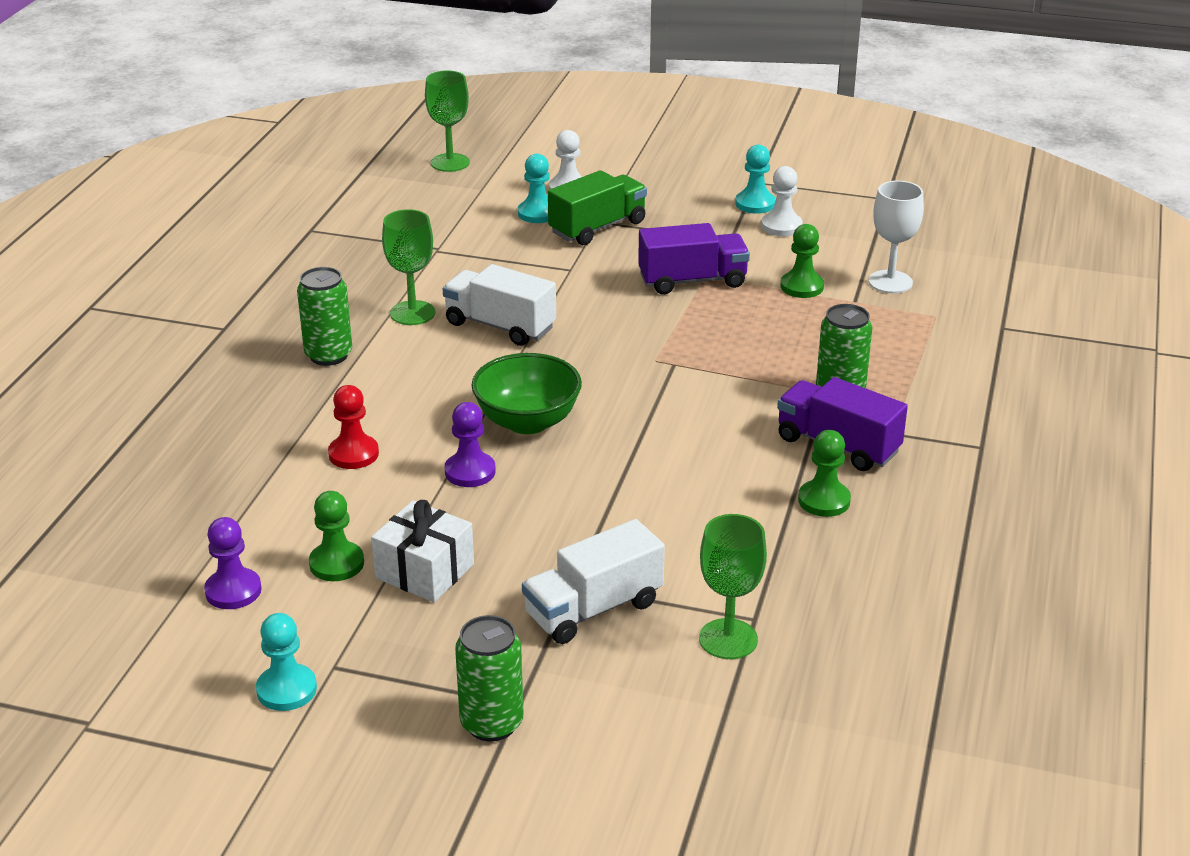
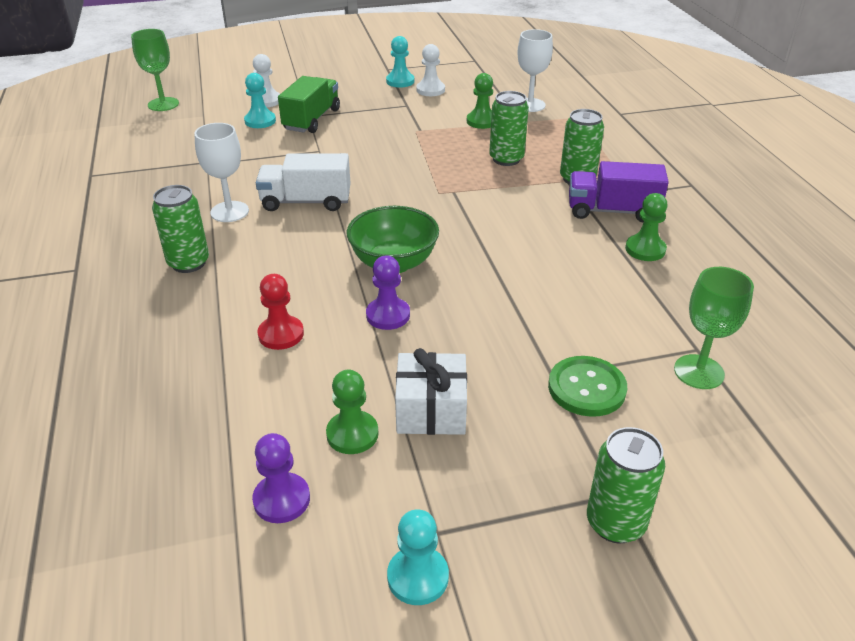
camera: 30 degrees left, 5 degrees up
(412, 313) = (229, 212): green goblet -> white goblet
(593, 609) = (586, 388): white truck -> green button
(692, 281) = (410, 136): purple truck -> none
(779, 344) = (506, 159): none -> green can

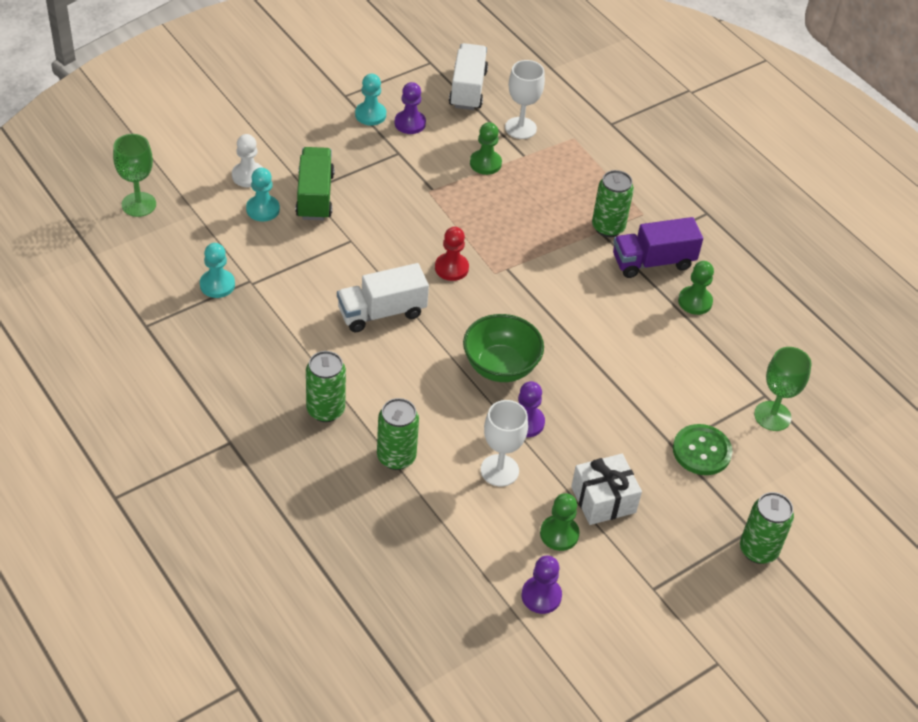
camera: 25 degrees left, 10 degrees up
(229, 212) = (319, 341): white goblet -> white goblet (499, 470)
(281, 334) = (453, 463): red pawn -> red pawn (451, 268)
(418, 577) = (656, 621): turquoise pawn -> turquoise pawn (217, 285)
(430, 90) = (410, 123): white pawn -> purple pawn
(497, 78) = (468, 89): none -> white truck
(506, 159) = (534, 214): green can -> green can (396, 457)

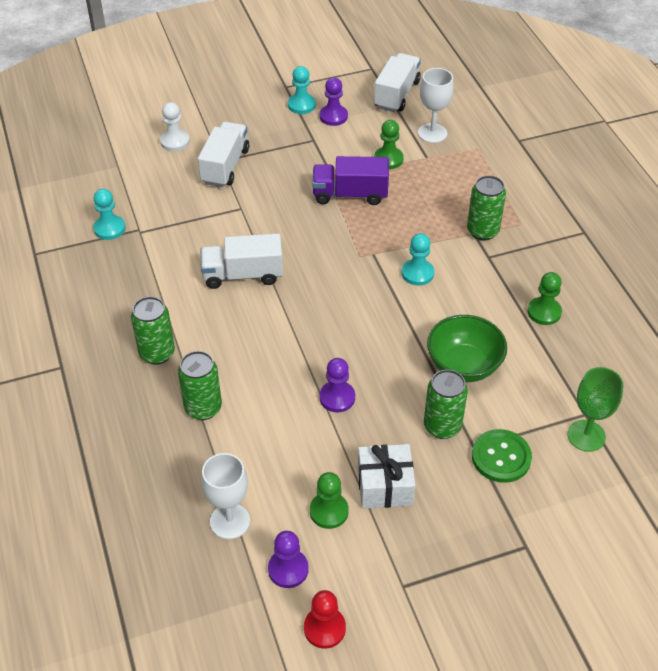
camera: 20 degrees right, 0 degrees up
(139, 204) = (73, 152): green goblet -> none
(263, 209) = (175, 171): turquoise pawn -> turquoise pawn (417, 273)
(315, 196) = (225, 166): green truck -> white truck
(451, 268) = (322, 245): red pawn -> red pawn (324, 628)
(499, 470) = (294, 438): white goblet -> white goblet (230, 521)
(500, 366) = (333, 341): green bowl -> green bowl (463, 366)
(653, 262) = (515, 269): purple truck -> purple truck (350, 194)
(758, 550) = (526, 569): green can -> green can (442, 426)

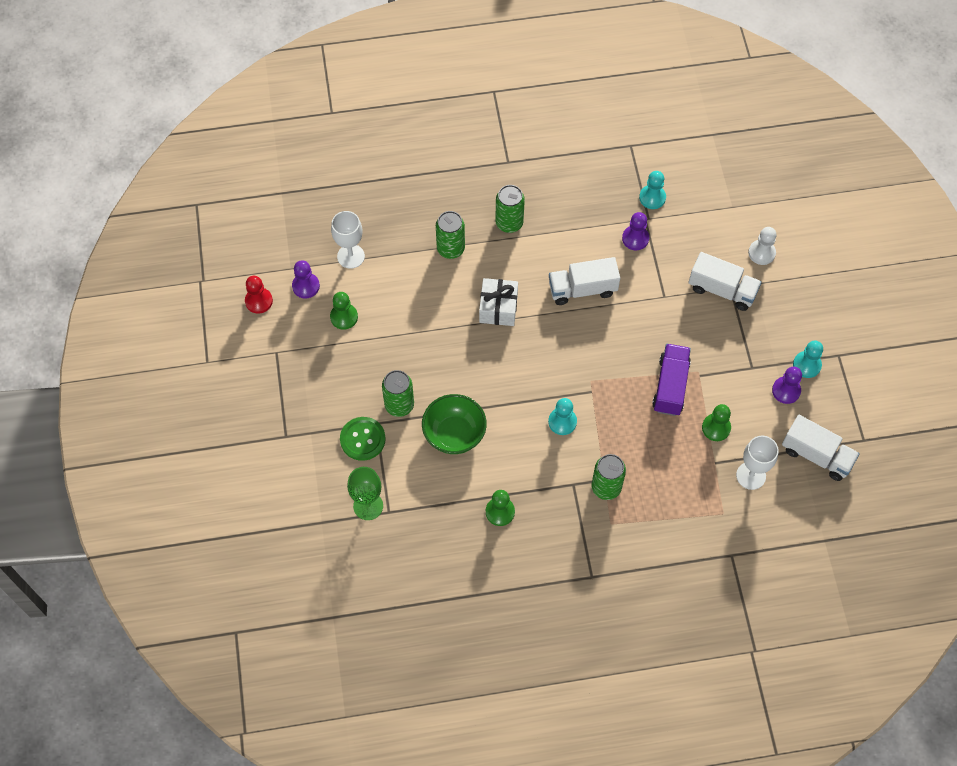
camera: 100 degrees right, 15 degrees up
(243, 275) = (582, 289): white truck -> white truck turned 105 degrees counterclockwise
(337, 397) = (441, 338): purple pawn -> purple pawn (635, 238)
(385, 486) = (356, 356): white gift -> white gift (498, 308)

